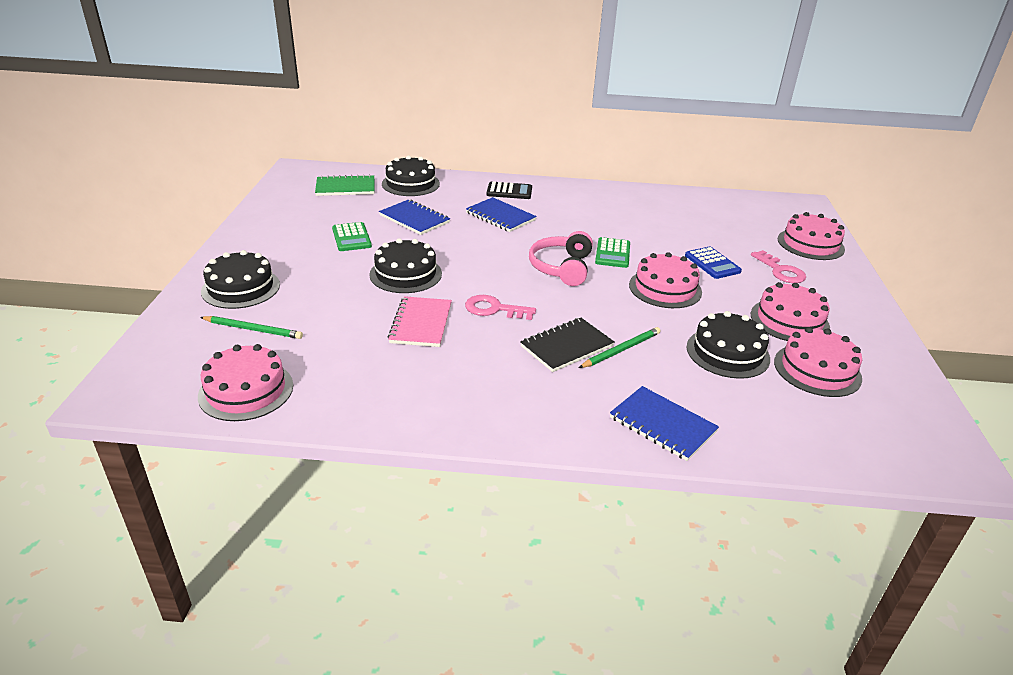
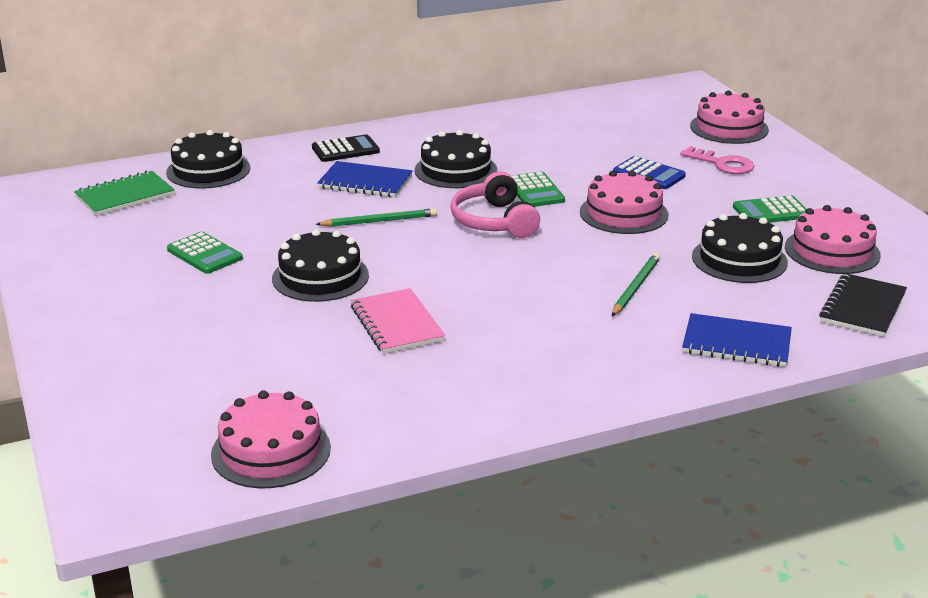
camera: 25 degrees left, 5 degrees down
(241, 288) = (128, 350): black cake -> black cake (455, 170)
(253, 329) = (202, 389): green pencil -> green pencil (379, 221)
(414, 219) = (261, 212): blue notebook -> none
(494, 309) = (463, 285): pink key -> none
(567, 346) = (578, 300): black notebook -> black notebook (863, 308)
(789, 320) = (771, 212): pink cake -> green calculator

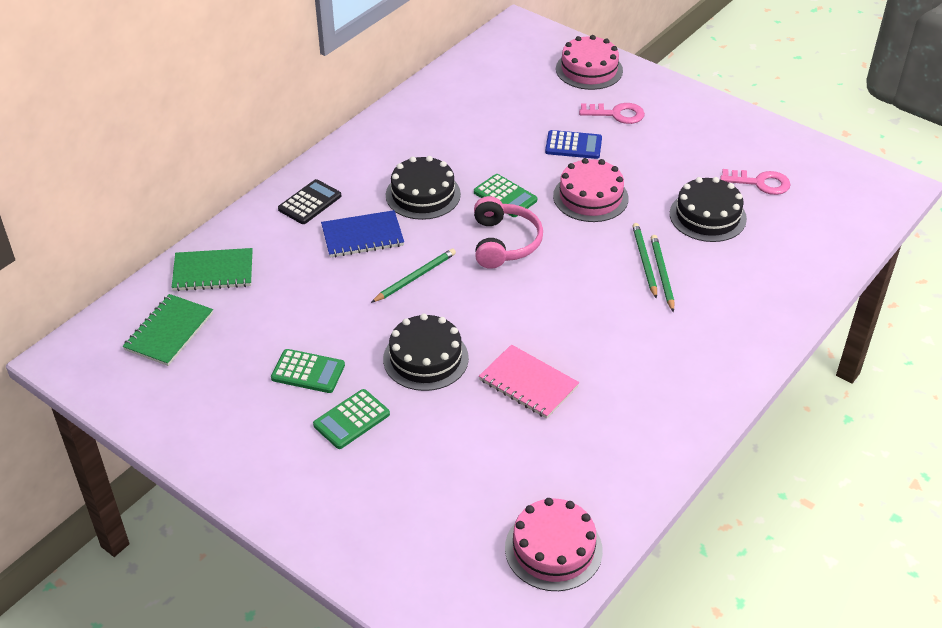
camera: 30 degrees left, 15 degrees up
(208, 170) = (213, 272): black cake -> green notebook
(494, 221) = (504, 243): pink headphones -> pink headphones turned 135 degrees counterclockwise
(627, 273) = (644, 261): none -> green pencil
(736, 343) = (770, 303): blue notebook -> none
(771, 212) = (690, 156): green calculator -> green calculator (351, 419)
(832, 251) = (760, 183): pink cake -> pink key
(863, 308) = (820, 233): black notebook -> none

